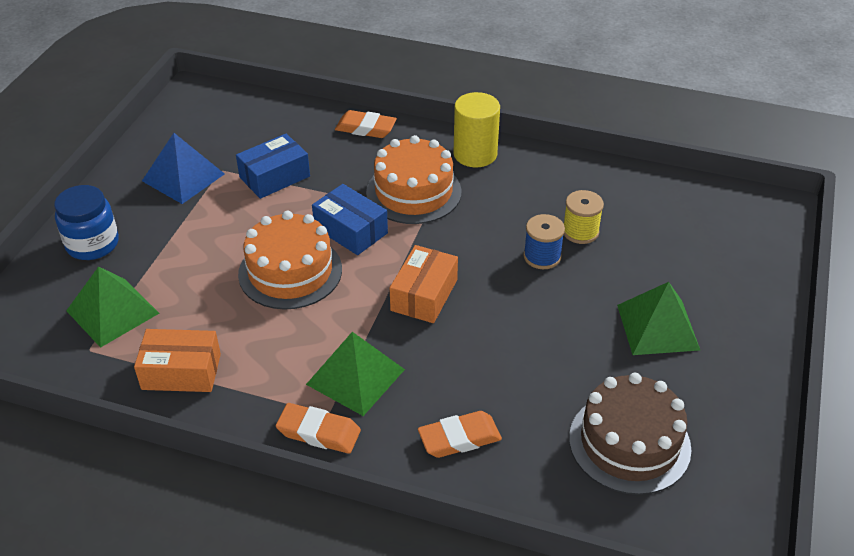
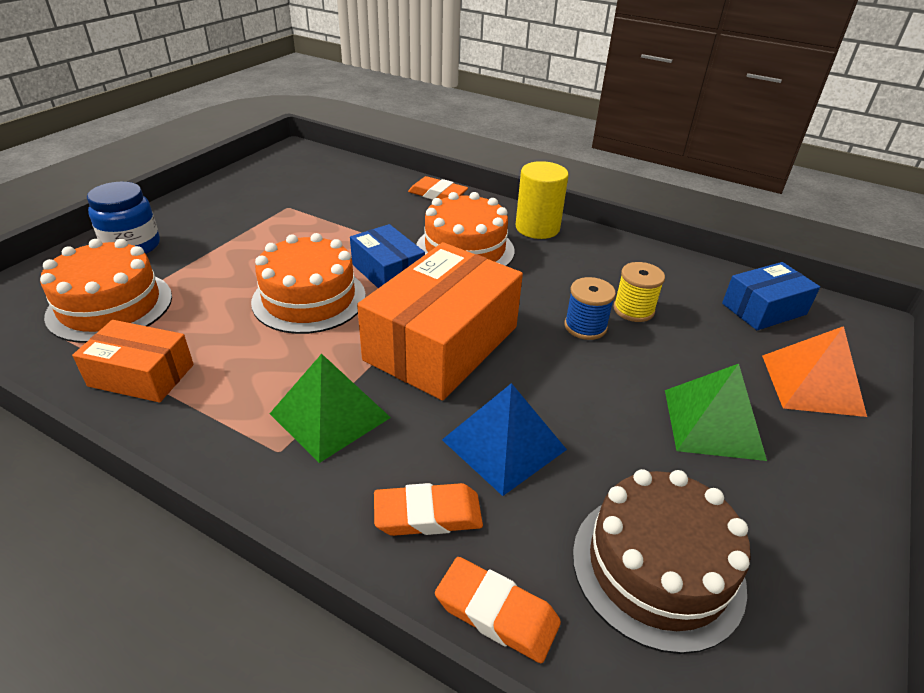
camera: 10 degrees right, 5 degrees down
(112, 312) = (110, 306): green pyramid -> orange cake
(183, 177) = (249, 207): blue pyramid -> blue pyramid (504, 444)
(274, 177) = (334, 219): blue box -> blue box (764, 309)
(318, 432) = (257, 472): orange eraser -> orange eraser (496, 613)
(424, 295) = (442, 343): orange box -> orange box, size x1.81
(732, 278) = (811, 384): none -> orange pyramid

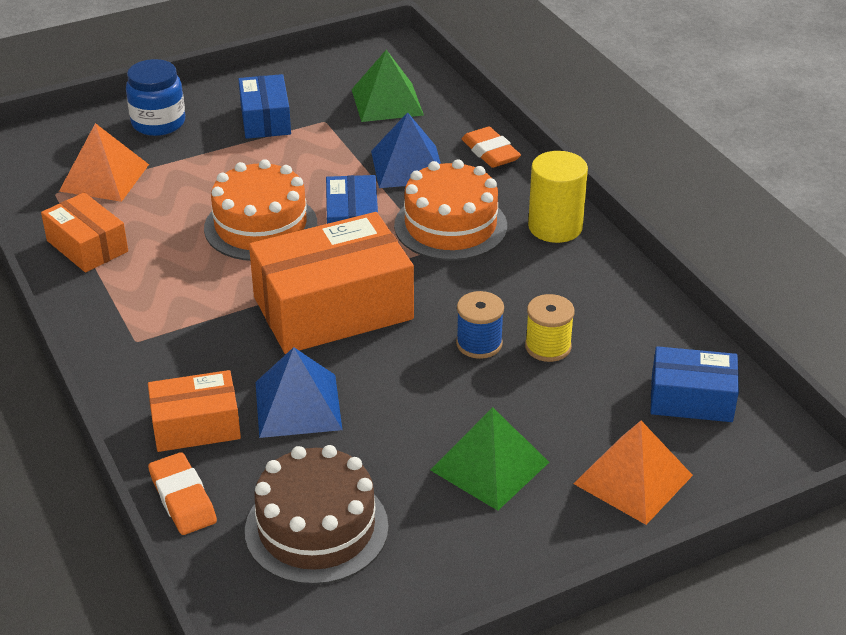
camera: 35 degrees right, 0 degrees up
(110, 306) = (104, 177): orange cake -> orange pyramid
(235, 218) = (265, 119): none -> blue box
(330, 415) = (192, 330): green pyramid -> green pyramid (387, 102)
(387, 219) = (407, 166): none -> blue pyramid
(428, 515) = (196, 425): orange eraser -> orange box

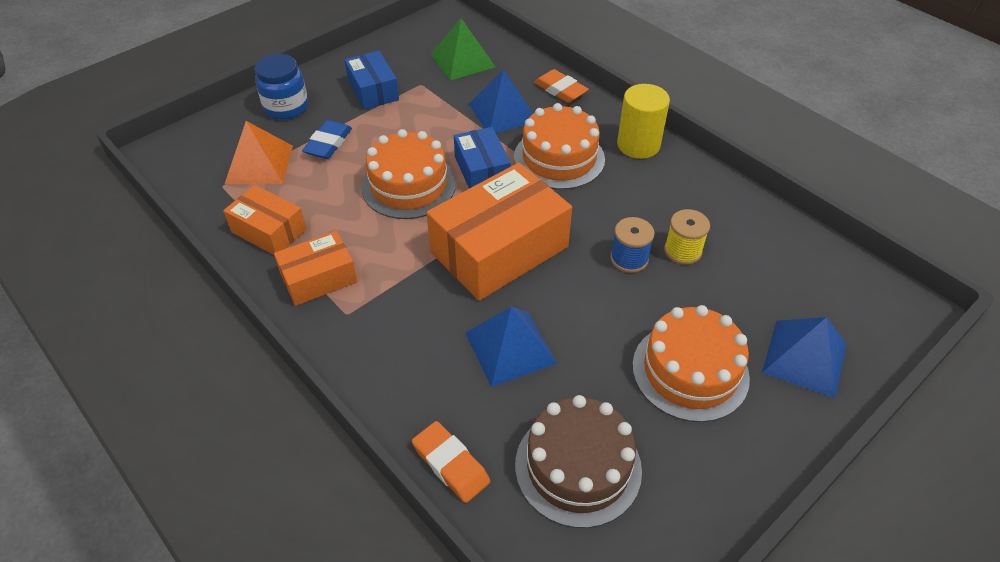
camera: 15 degrees left, 10 degrees up
(189, 168) = (328, 143): none -> blue eraser
(196, 425) = (432, 387): orange box -> orange box (319, 278)
(490, 466) = (690, 371): green pyramid -> orange cake
(633, 479) = (804, 358): orange pyramid -> blue pyramid
(691, 399) = (811, 275): blue box -> none

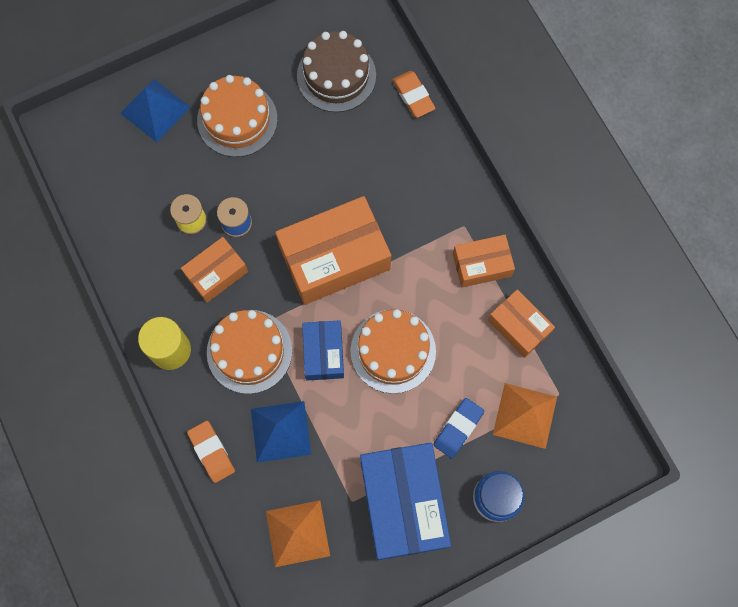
camera: 165 degrees left, 25 degrees up
(373, 90) = (403, 503): blue box -> blue box, size x1.81
(462, 60) = (297, 533): green pyramid -> orange pyramid
(510, 348) = (353, 167): blue pyramid -> none
(626, 210) = (216, 273): none -> orange box

